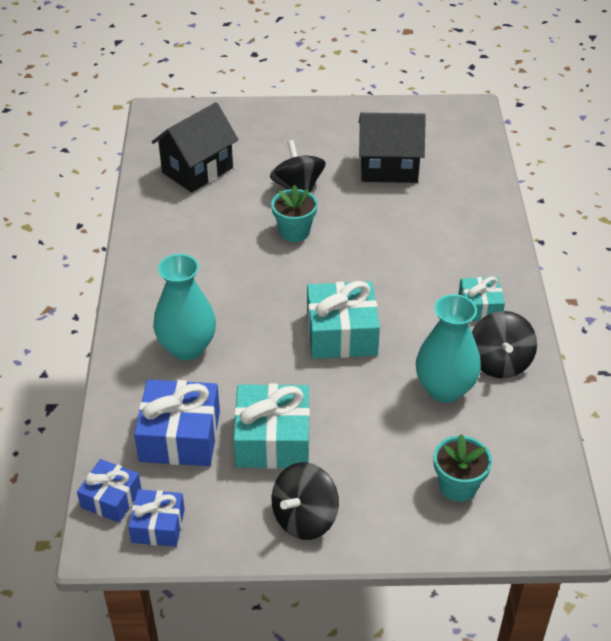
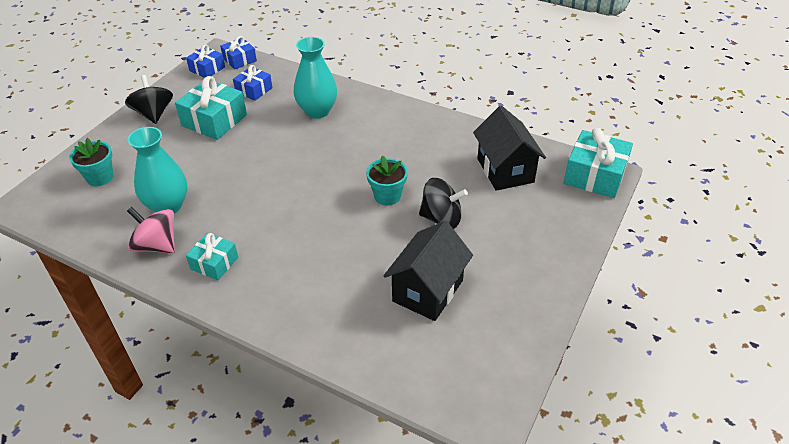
camera: 120 degrees right, 0 degrees up
(180, 436) = (254, 90): blue gift -> blue gift, size x0.60
(341, 334) = (263, 179): turquoise gift -> turquoise gift (594, 175)
(499, 362) = (157, 245): black spinning top -> pink spinning top

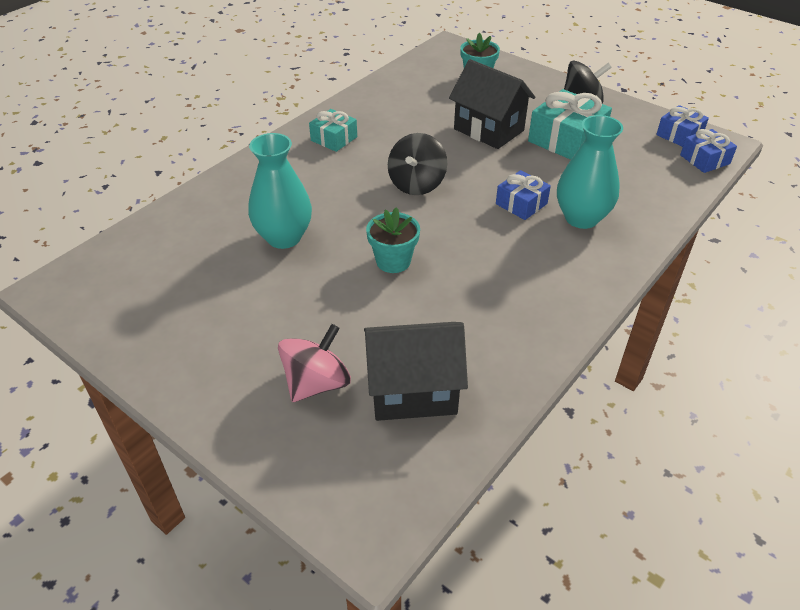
camera: 100 degrees right, 0 degrees up
(157, 245) = (370, 109): pink spinning top -> pink spinning top (317, 383)
(168, 206) = (424, 113): turquoise vase -> turquoise vase (284, 237)
(254, 90) = (631, 169): blue gift -> blue gift (521, 204)
(428, 291) = (227, 273): black house -> black house (488, 130)
(441, 218) = (336, 303): black spinning top -> black spinning top (416, 184)
(594, 175) = (370, 514): turquoise gift -> none

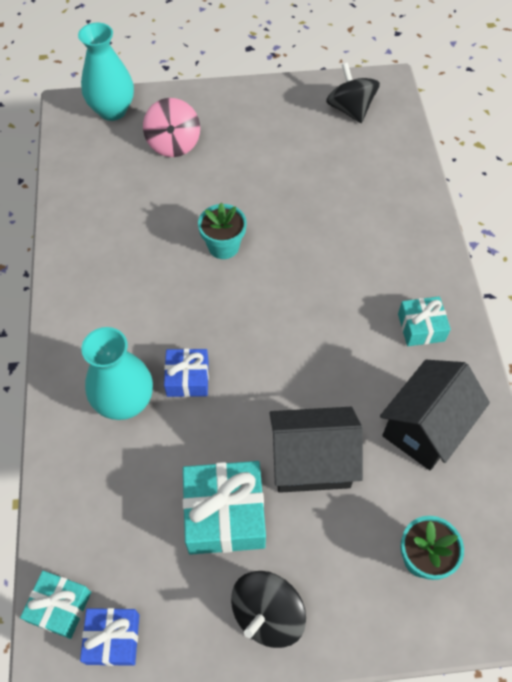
camera: 135 degrees right, 15 degrees up
(284, 237) = (317, 208): turquoise vase -> turquoise vase (112, 110)
(413, 391) = (117, 176): black house -> black house (425, 428)
(416, 184) = (292, 331): black spinning top -> black spinning top (350, 109)
(704, 159) = (60, 607): blue gift -> turquoise gift

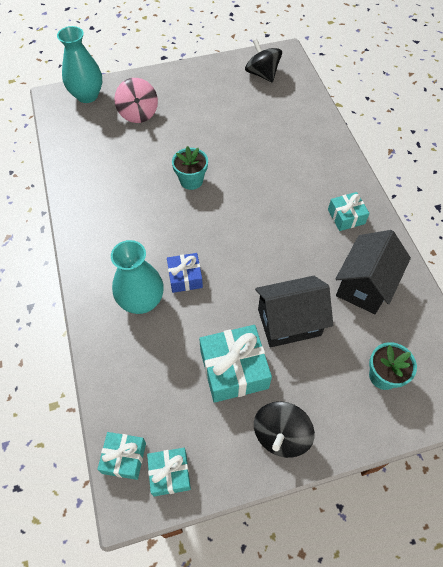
camera: 10 degrees left, 0 degrees up
(113, 638) = (170, 473): blue gift -> turquoise gift

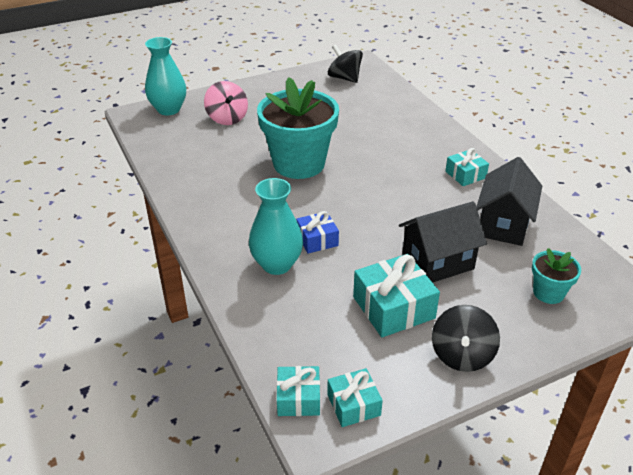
camera: 10 degrees left, 20 degrees down
(191, 180) = (299, 163): turquoise flower pot -> turquoise flower pot, size x2.11

